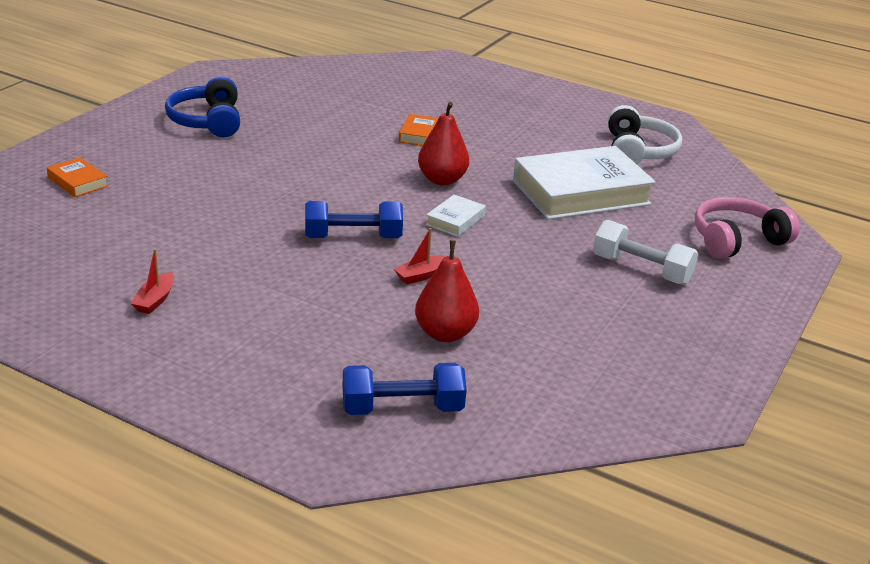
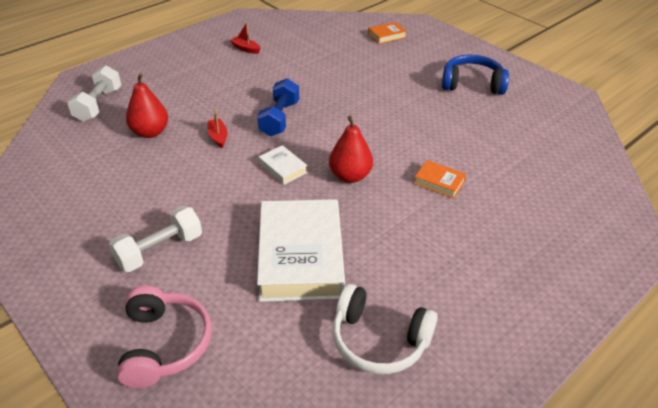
camera: 110 degrees right, 10 degrees up
(402, 408) = (98, 105): blue dumbbell -> white dumbbell

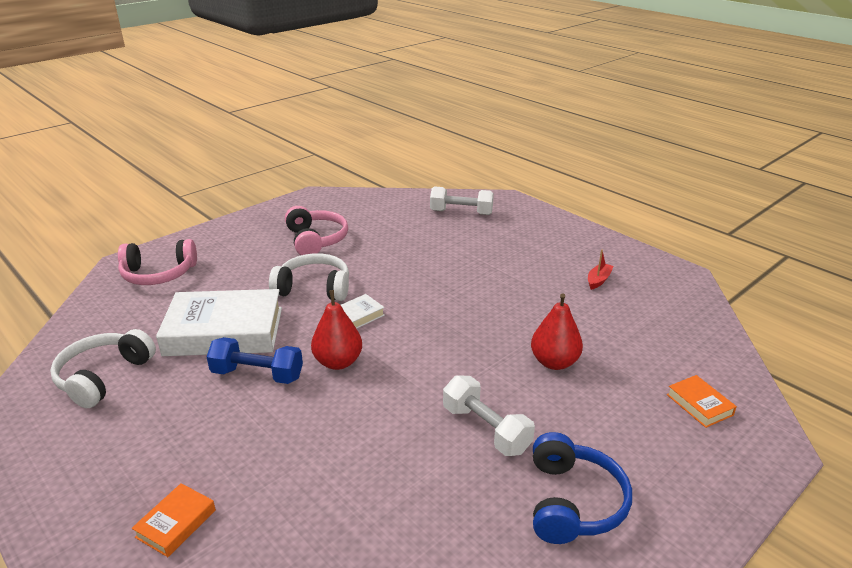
camera: 90 degrees right, 10 degrees down
(121, 205) = (316, 240): none -> pink headphones
(150, 132) = (418, 241): red pear -> red pear (554, 362)
(159, 250) = (257, 262): white dumbbell -> white dumbbell (486, 429)
(218, 137) = (412, 276): red boat -> none
(228, 199) = (314, 288): none -> white headphones
(279, 118) = (448, 311): blue dumbbell -> blue dumbbell (257, 375)
(439, 182) = (316, 436): orange book -> orange book (176, 523)

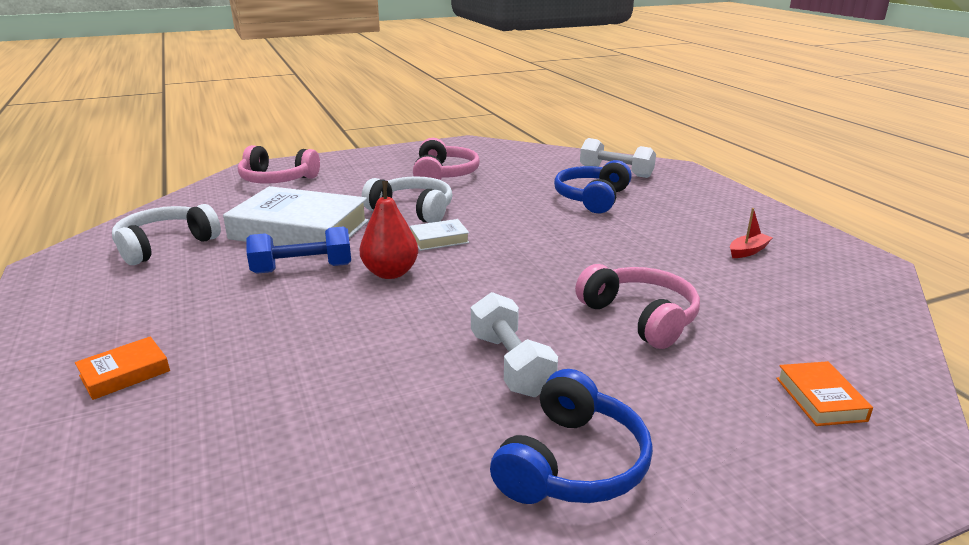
camera: 20 degrees right, 5 degrees down
(257, 375) = (302, 269): blue dumbbell -> blue dumbbell turned 45 degrees counterclockwise
(457, 246) = (592, 198): none -> blue headphones
(554, 362) = (640, 317): red pear -> pink headphones

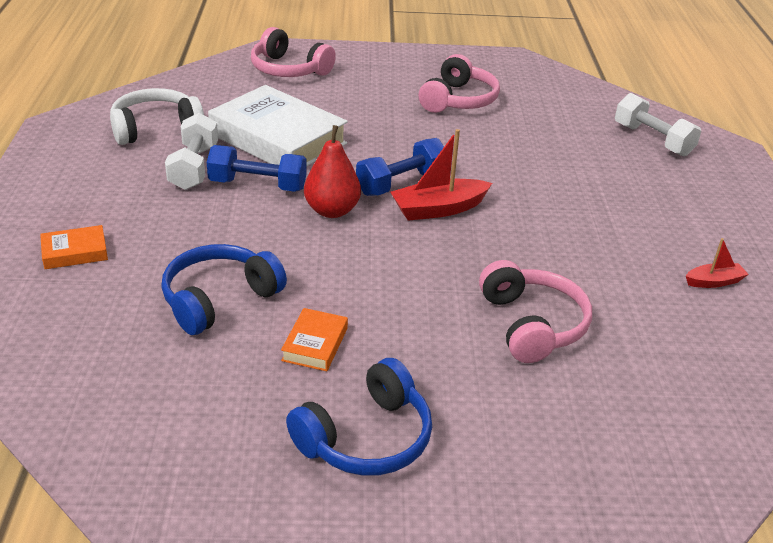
camera: 20 degrees right, 10 degrees up
(412, 210) = (397, 141): white headphones -> none
(439, 239) = (401, 183): white book -> blue dumbbell
(487, 251) = (438, 209): none -> red boat
(511, 364) = (378, 335): white dumbbell -> white dumbbell (194, 167)
(592, 198) = (596, 170): blue headphones -> blue headphones (219, 299)
(820, 399) = (634, 457): orange book -> orange book (315, 344)

